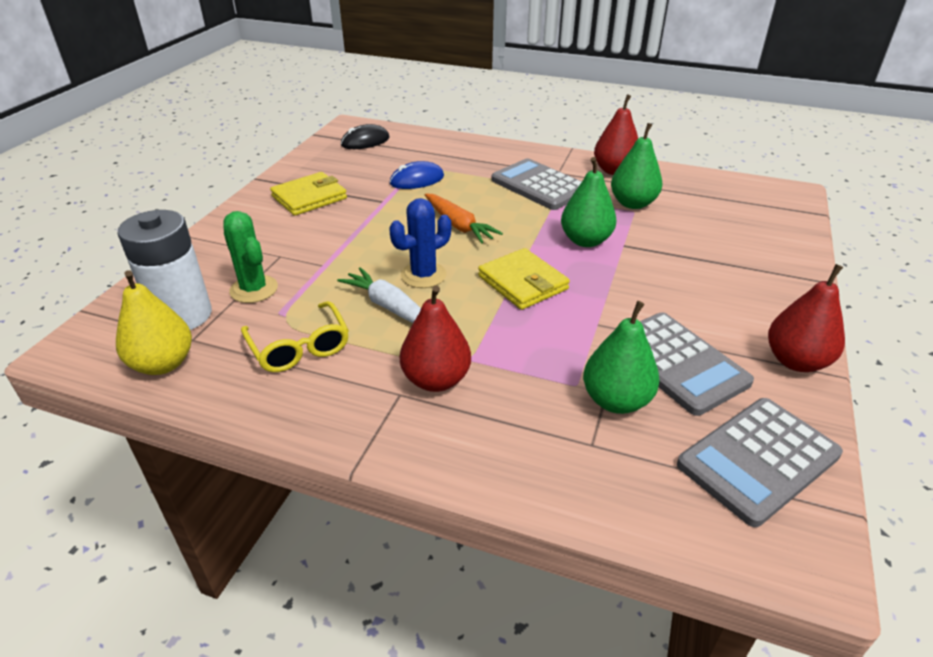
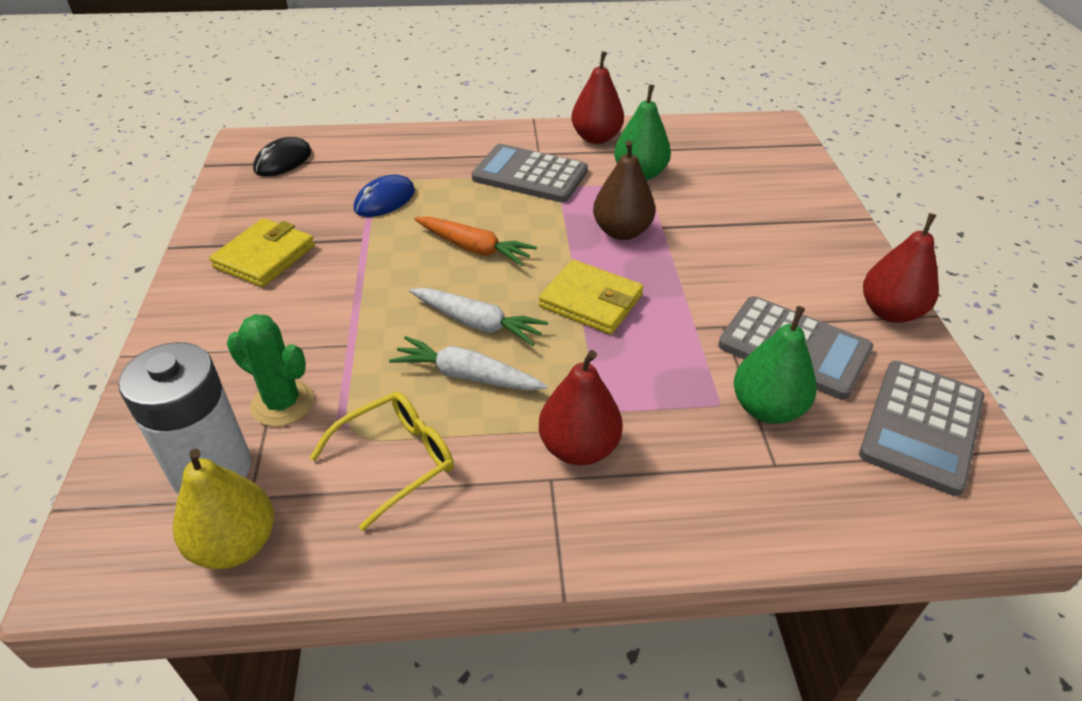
camera: 25 degrees left, 5 degrees up
(299, 346) = (395, 461): yellow glasses -> yellow glasses turned 75 degrees counterclockwise
(423, 275) = (477, 323): blue cactus -> white carrot
(585, 241) = (621, 232): green pear -> brown pear

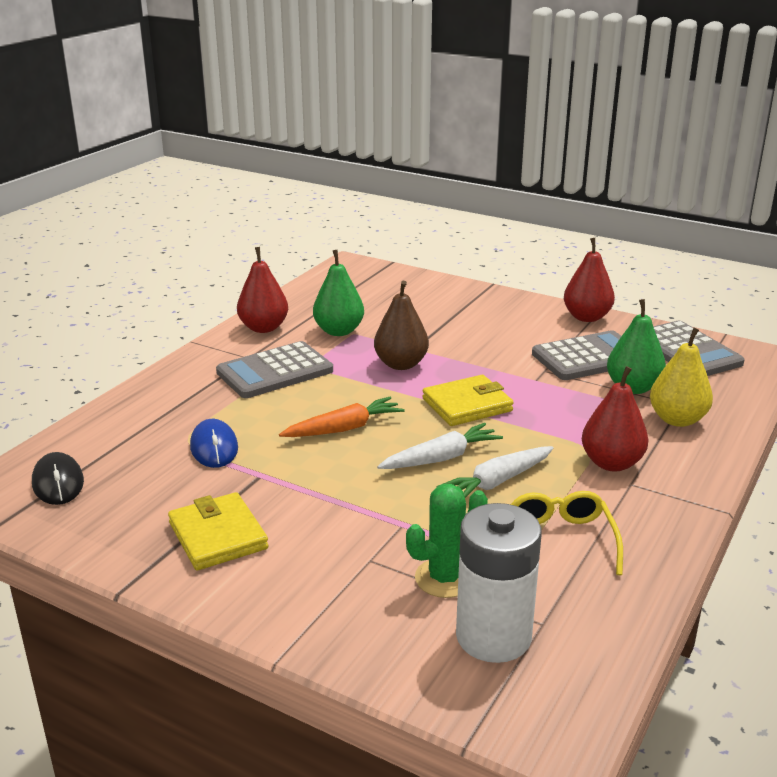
camera: 55 degrees left, 15 degrees down
(235, 544) = (589, 642): yellow pear -> yellow pear (677, 419)

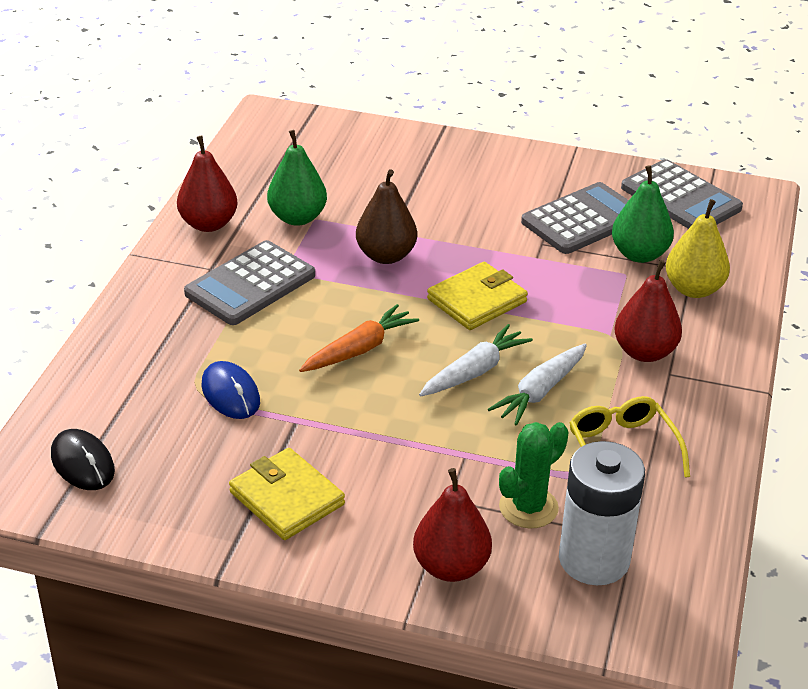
camera: 15 degrees left, 10 degrees up
(587, 317) = (564, 164): red pear -> red pear (451, 567)

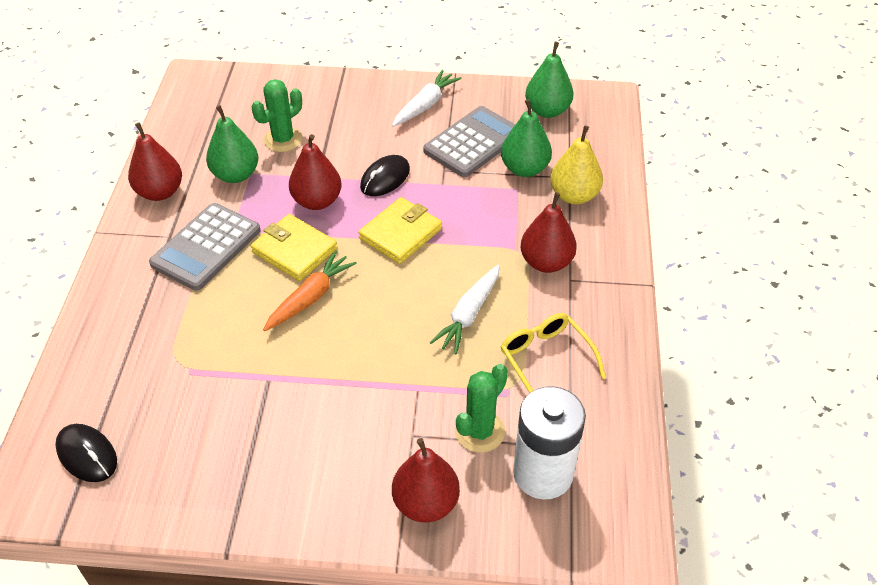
camera: 10 degrees left, 10 degrees up
(230, 394) = (207, 360): blue mouse -> none
(286, 498) = (273, 459): yellow wallet -> yellow wallet (294, 250)
(358, 189) = (283, 139): none -> green cactus
(386, 256) = (317, 201): brown pear -> red pear
(470, 243) = (385, 178): none -> black mouse
(474, 371) = (411, 303): white carrot -> white carrot (425, 105)
(680, 198) = (547, 111): grey calculator -> green pear

